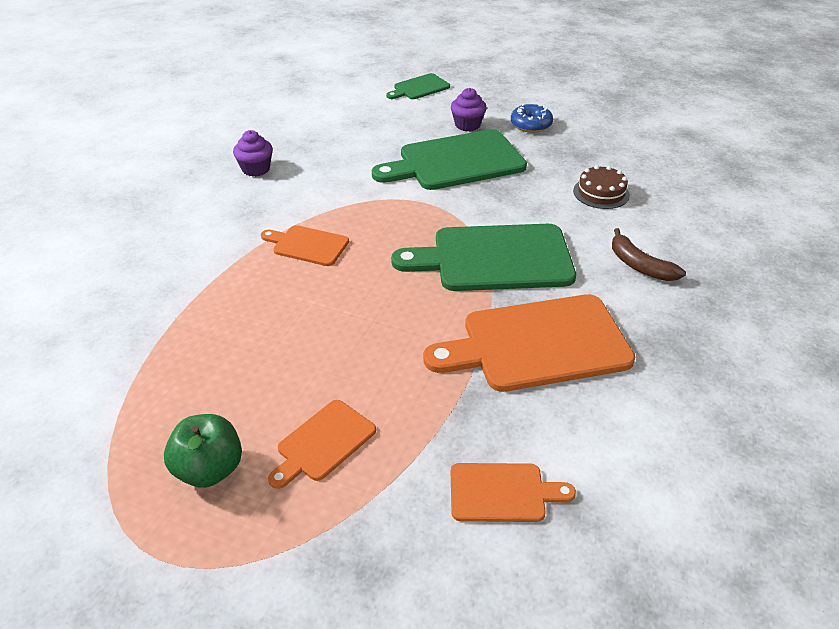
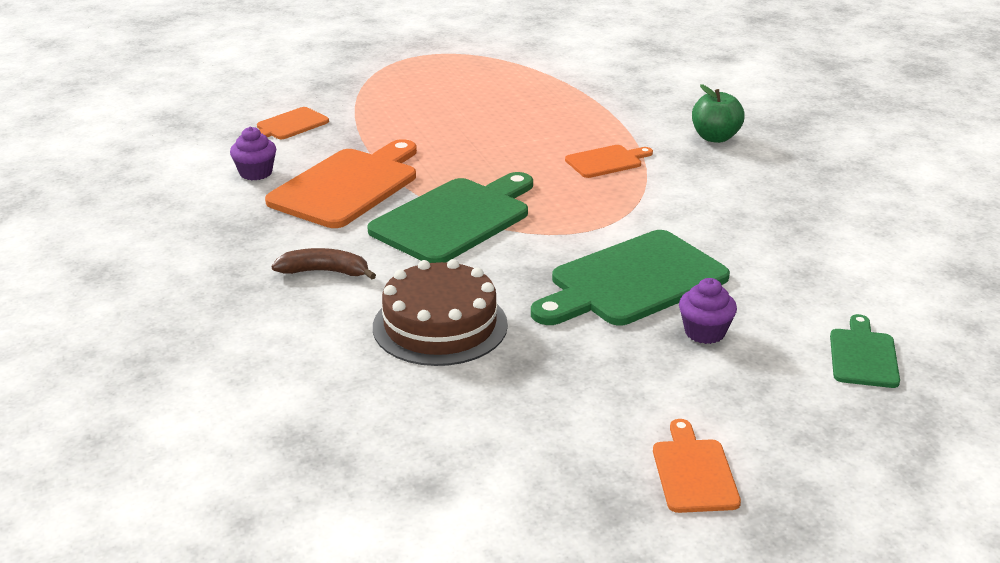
camera: 135 degrees right, 10 degrees down
(209, 469) = (451, 75): green apple -> green apple (715, 137)
(256, 169) = (772, 184): purple cupcake -> purple cupcake (256, 173)
(323, 443) = (412, 101): orange cutting board -> orange cutting board (694, 472)
(455, 162) = (632, 281): green cutting board -> green cutting board turned 150 degrees counterclockwise
(531, 125) = (640, 376): blue donut -> none
(601, 193) = (440, 325): brown cake -> brown cake, size x1.74

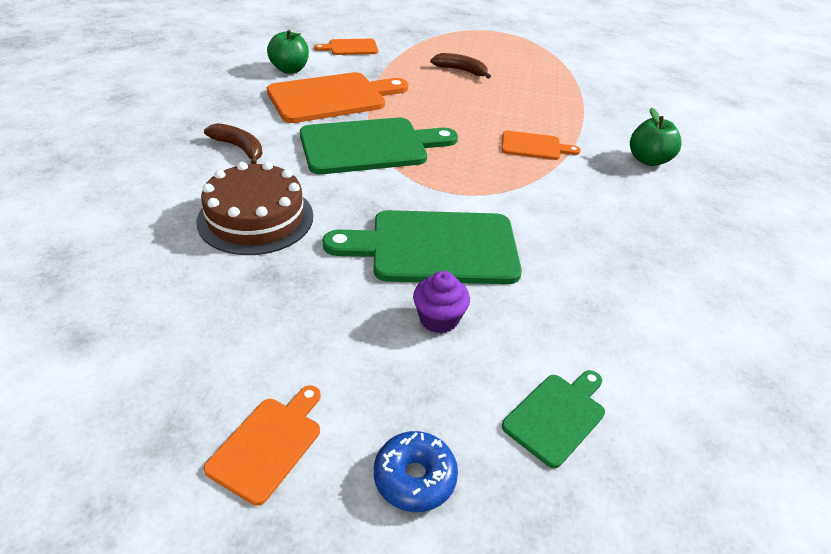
camera: 30 degrees right, 10 degrees up
(256, 173) = (290, 69): purple cupcake -> green apple
(444, 111) = (461, 71): none -> brown banana
(818, 438) = (414, 478): none -> blue donut

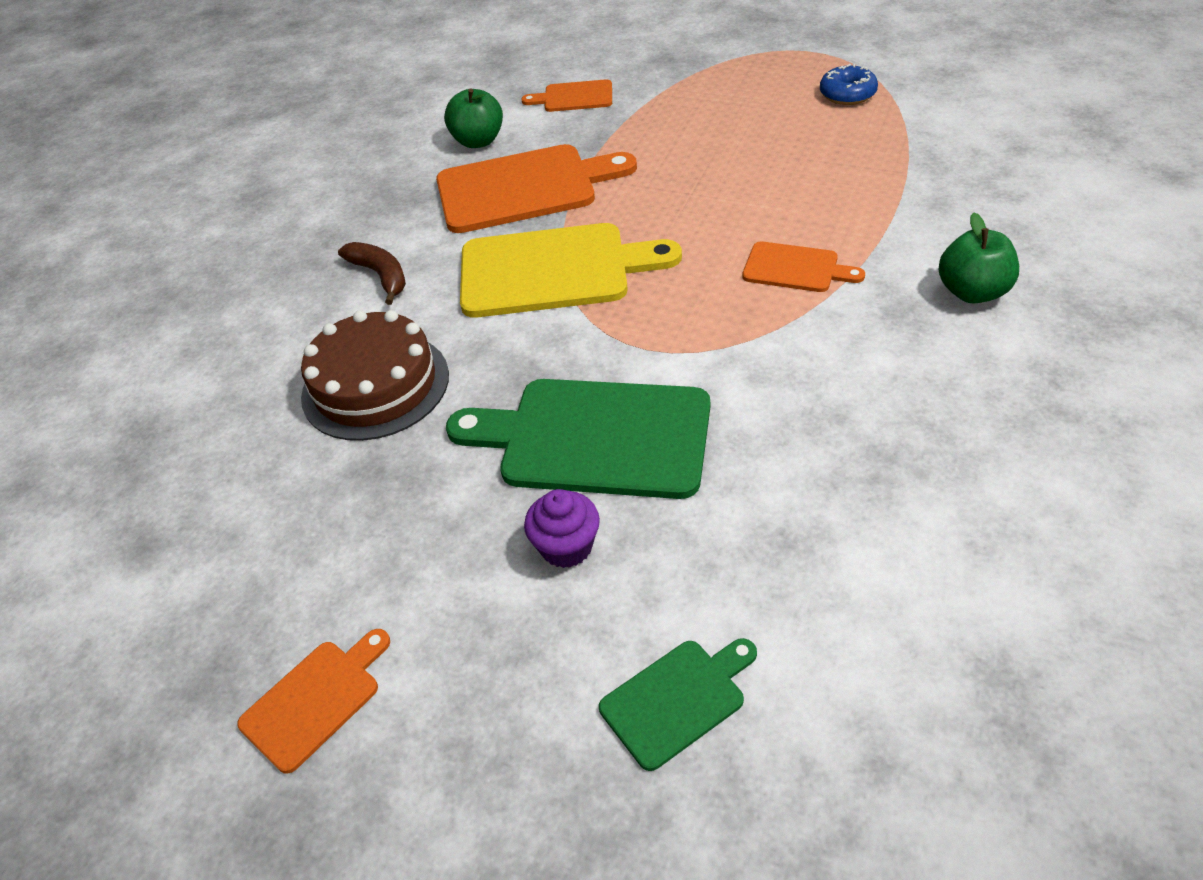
camera: 20 degrees right, 5 degrees up
(370, 146) = (553, 270): green cutting board -> yellow cutting board
(414, 478) = (470, 762): blue donut -> blue donut (847, 94)
(461, 71) = (727, 131): brown banana -> none

